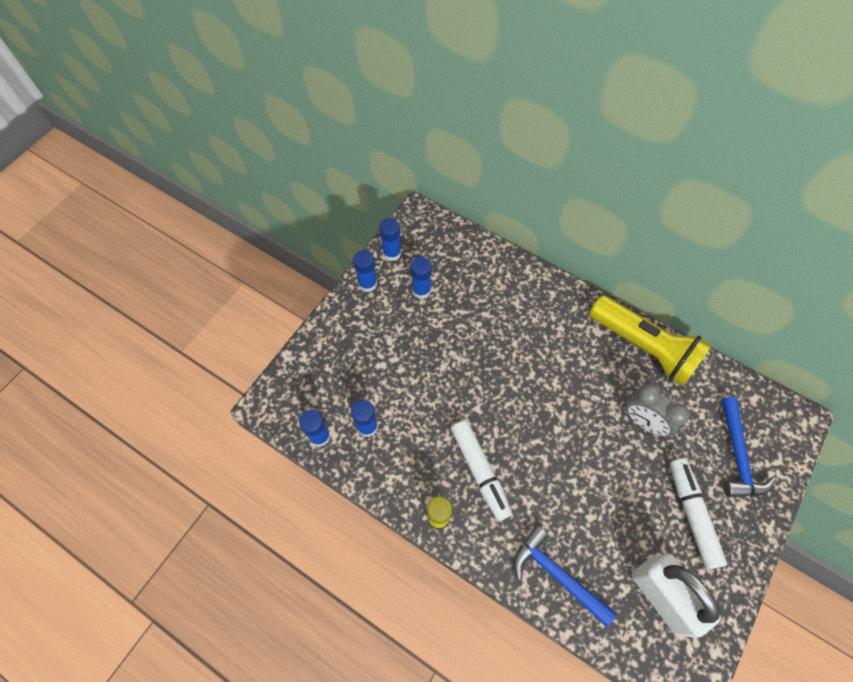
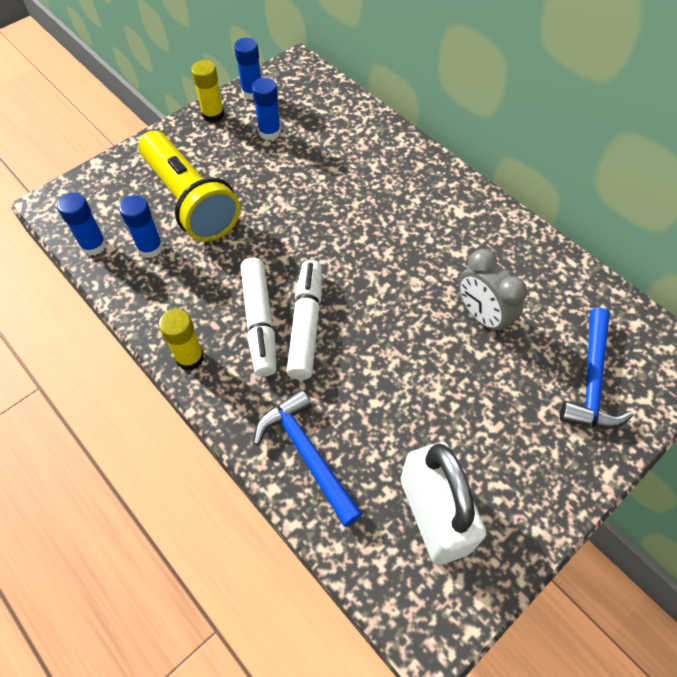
camera: 15 degrees right, 5 degrees down
(367, 283) = (213, 115): blue glue stick -> yellow glue stick
(644, 347) = (511, 239): yellow flashlight -> yellow flashlight (190, 200)
(692, 514) = (508, 431): white marker -> white marker (306, 324)

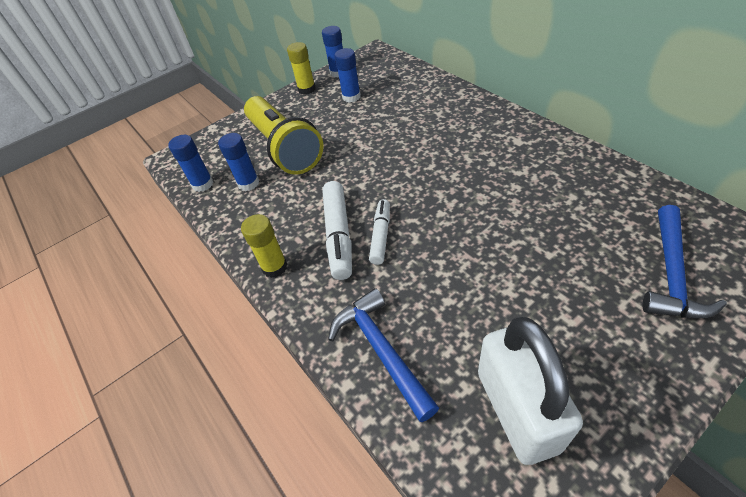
camera: 10 degrees right, 10 degrees down
(306, 324) = (381, 235): white marker -> white marker, size x0.64
(482, 316) = (548, 221): grey clock -> none

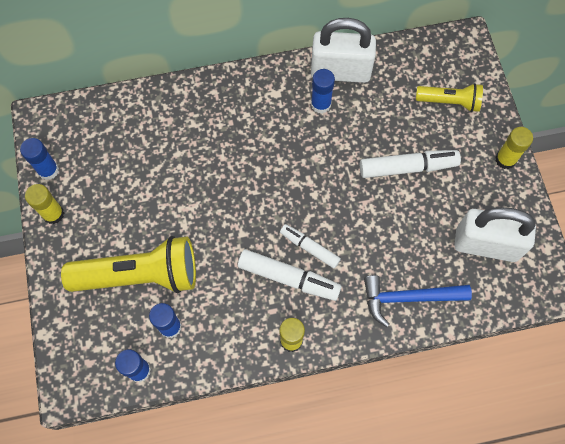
camera: 70 degrees left, 20 degrees up
(351, 97) = (105, 180): blue glue stick -> blue glue stick (321, 104)
(543, 273) = (408, 167): none -> white marker
(592, 169) = (340, 71): none -> white padlock
(664, 377) = (505, 159): none -> yellow glue stick
(671, 274) = (449, 102): blue hammer -> yellow flashlight

